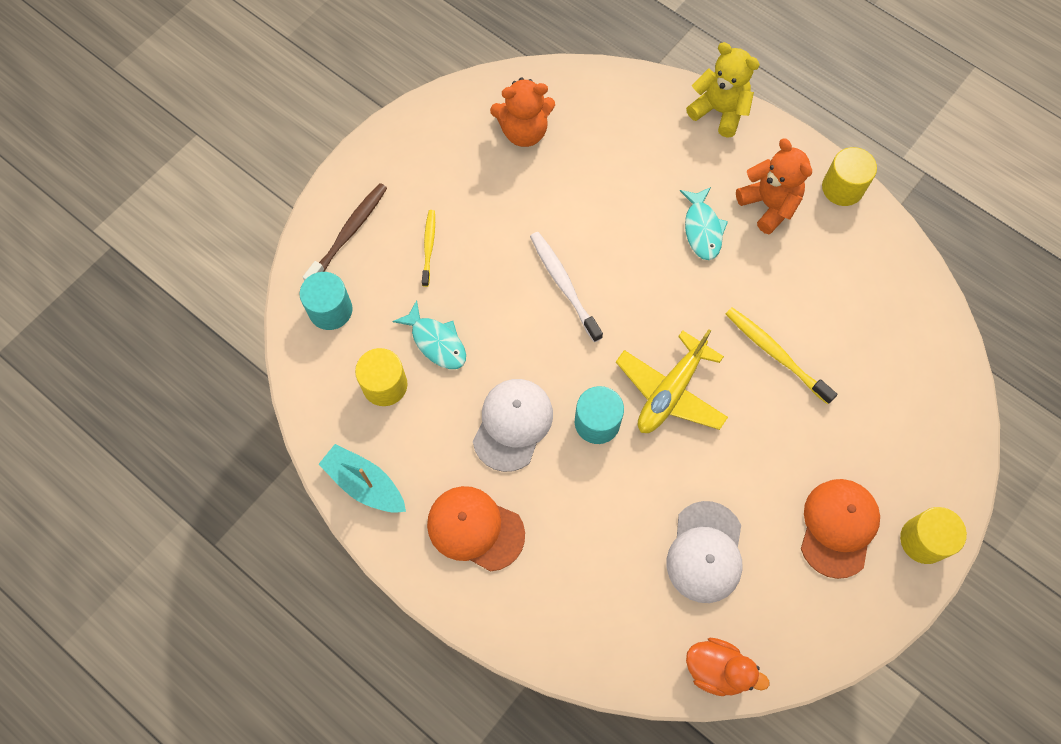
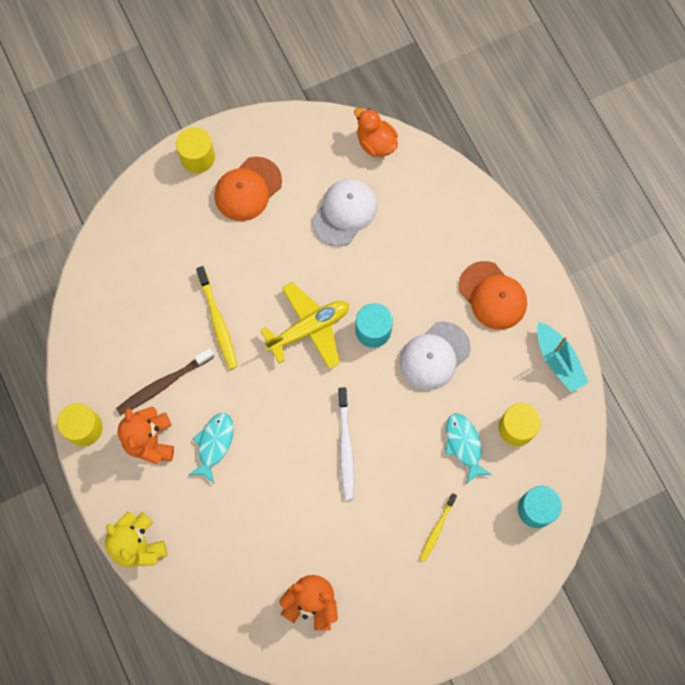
camera: 155 degrees left, 5 degrees up
(349, 233) = (497, 572): brown toothbrush -> brown toothbrush (163, 384)

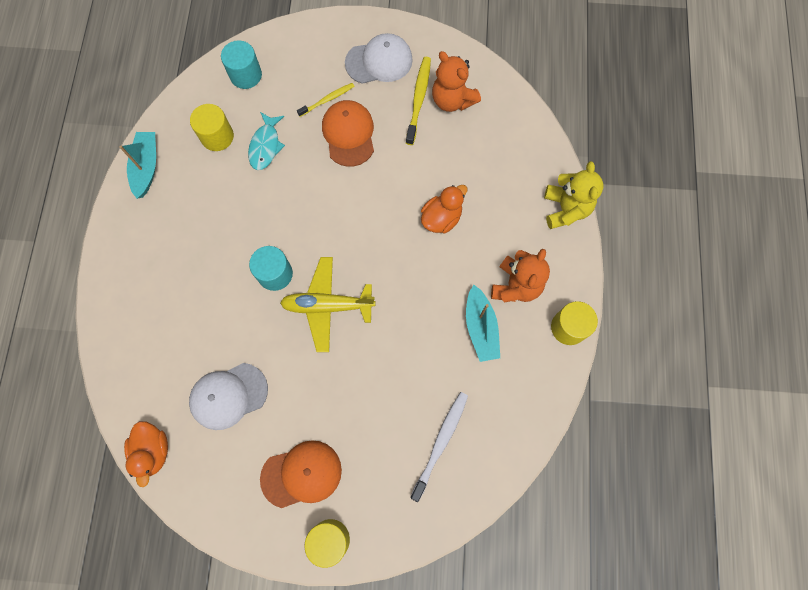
camera: 150 degrees left, 0 degrees up
(163, 384) = (480, 328): brown toothbrush -> turquoise boat
(214, 444) = (463, 253): turquoise fish -> none
(218, 322) = (403, 357): yellow toothbrush -> yellow toothbrush (419, 99)
(253, 467) = (441, 218): none -> orange duck
(345, 447) = (358, 193): white toothbrush -> white toothbrush (441, 442)
(434, 356) = (240, 225): white cap -> white cap (379, 61)
(492, 295) = (157, 247): orange cap -> orange cap (349, 134)

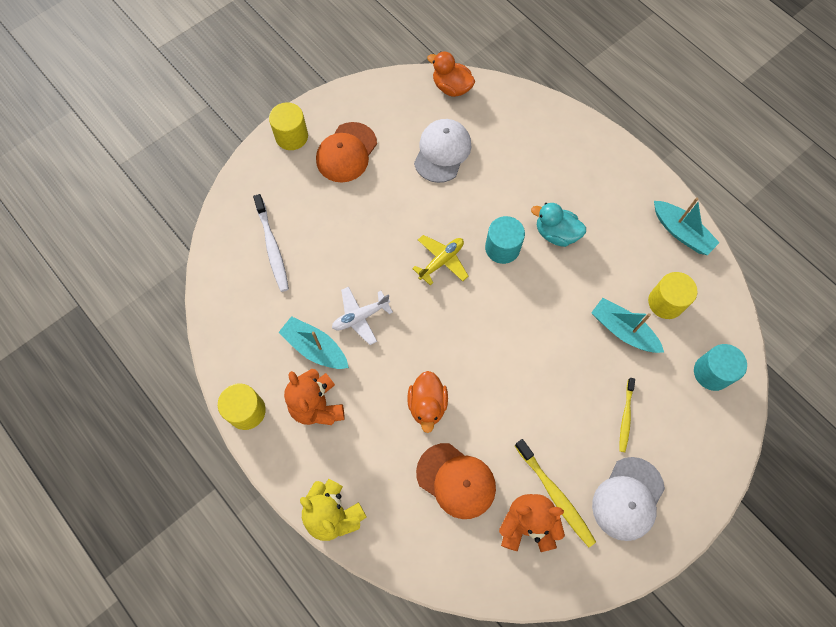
camera: 135 degrees right, 5 degrees down
(227, 248) = (556, 233): none -> turquoise duck
(266, 146) = (623, 330): turquoise fish -> turquoise boat
(328, 306) = (441, 261): yellow plane -> yellow plane, size x0.66
(349, 134) = (574, 404): orange cap -> orange cap (456, 480)
(427, 320) = (360, 317): none -> white plane

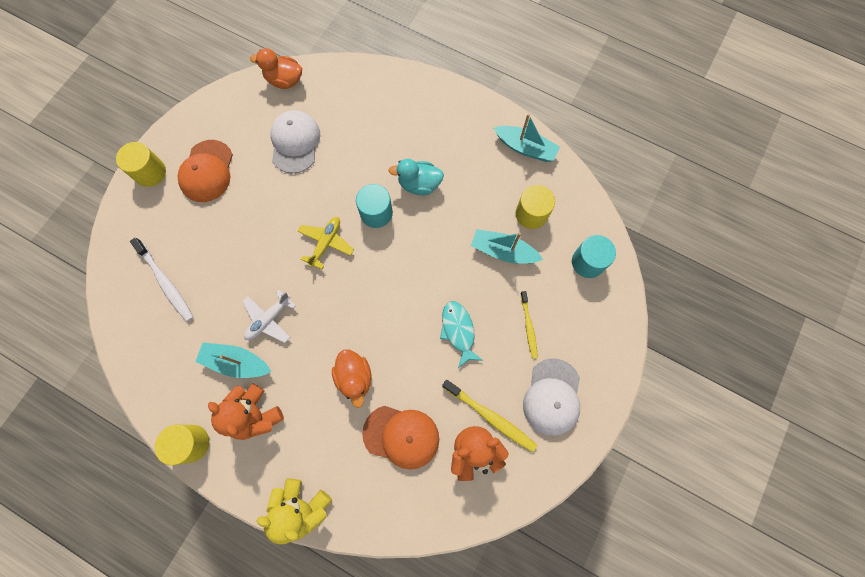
camera: 20 degrees left, 5 degrees up
(549, 395) = (458, 331): none -> turquoise fish

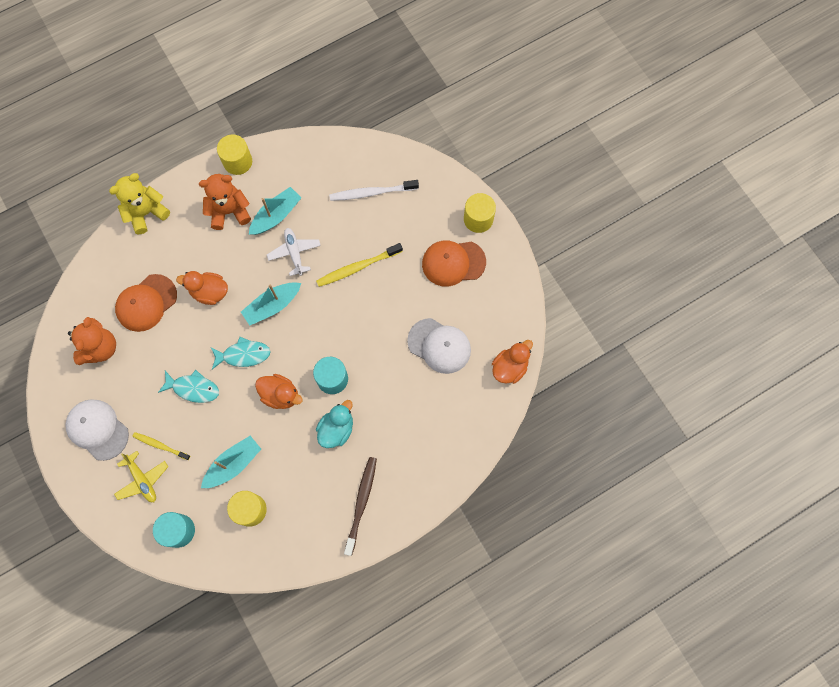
camera: 120 degrees right, 0 degrees up
(207, 171) = (453, 263): orange cap -> orange cap turned 45 degrees counterclockwise
(326, 243) = (330, 325): yellow plane -> yellow plane (142, 480)
(399, 304) = (243, 355): none -> turquoise fish
(417, 248) = (280, 395): none -> orange duck
(468, 131) = (361, 503): none -> brown toothbrush
(490, 417) = (115, 374): yellow toothbrush -> yellow toothbrush (357, 267)
(525, 148) = (314, 545): turquoise boat -> turquoise boat (272, 306)

